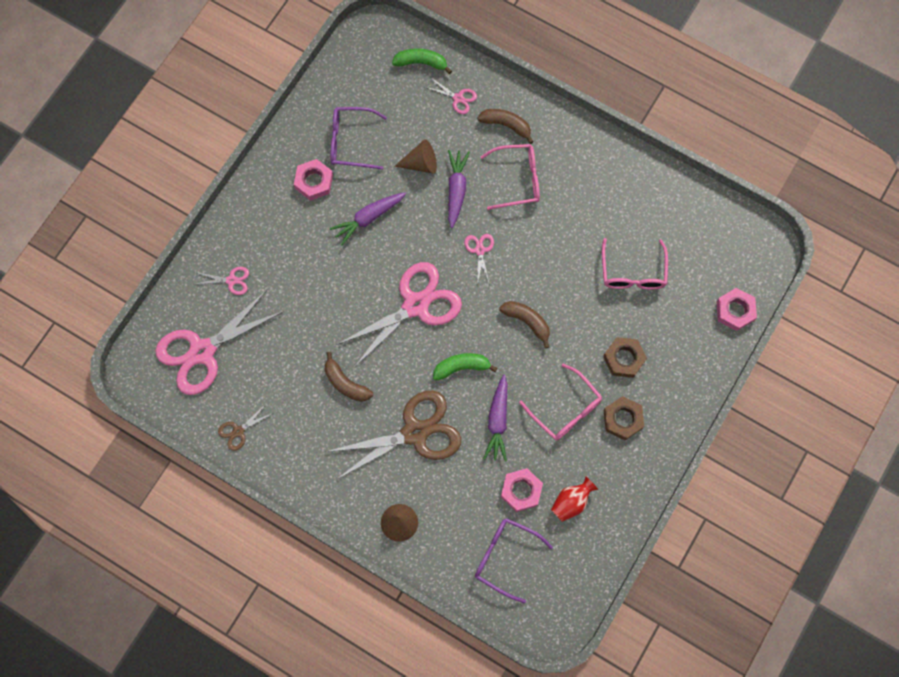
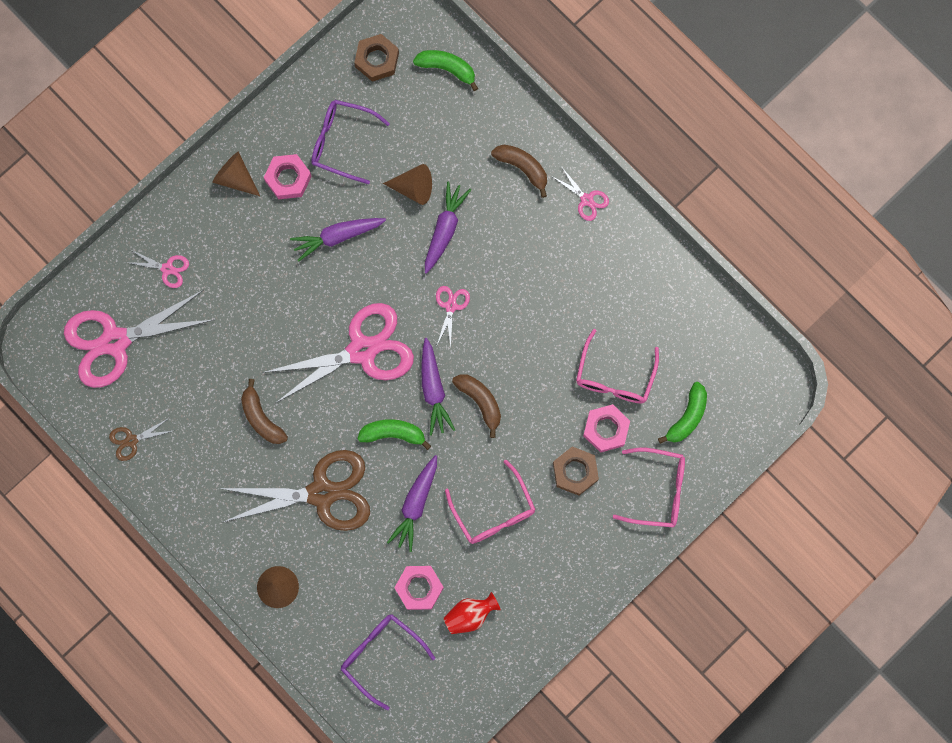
camera: 15 degrees right, 5 degrees up
(269, 192) = (235, 178): none -> brown cone
(458, 98) = (477, 121): pink scissors -> pink scissors (586, 200)
(485, 322) = (433, 390): none -> purple carrot
(518, 180) = (517, 235): pink glasses -> pink glasses (658, 490)
(623, 419) = (553, 539): brown nut -> brown nut (377, 60)
(703, 290) = (687, 417): none -> green banana
(735, 311) = (716, 450): pink nut -> pink nut (606, 429)

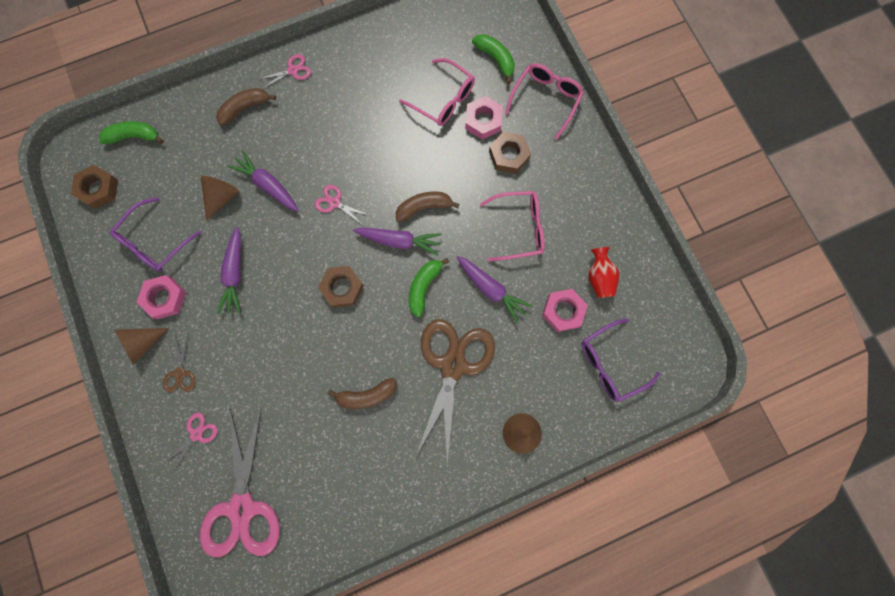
camera: 70 degrees left, 0 degrees up
(131, 440) = (340, 524): brown scissors -> brown scissors (180, 373)
(362, 350) = (342, 288): pink scissors -> brown nut
(447, 69) = (134, 136): green banana -> green banana turned 45 degrees clockwise

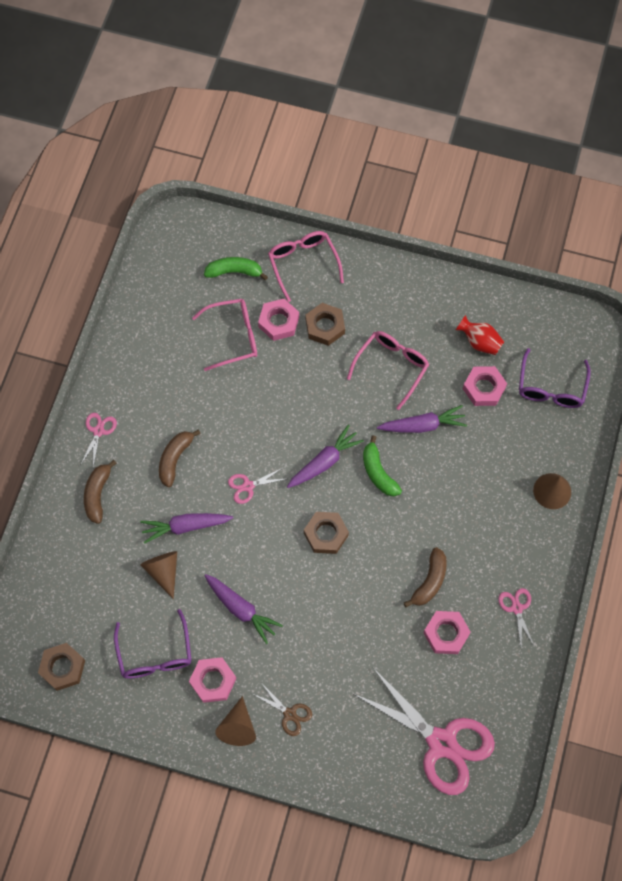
camera: 50 degrees left, 10 degrees down
(134, 136) = (40, 603): green banana -> none
(196, 434) = (352, 737): pink scissors -> pink scissors (516, 608)
(334, 441) = (446, 633): none -> pink nut
(424, 207) = (312, 422): brown banana -> brown banana (175, 459)
(453, 365) = (459, 500): brown scissors -> none

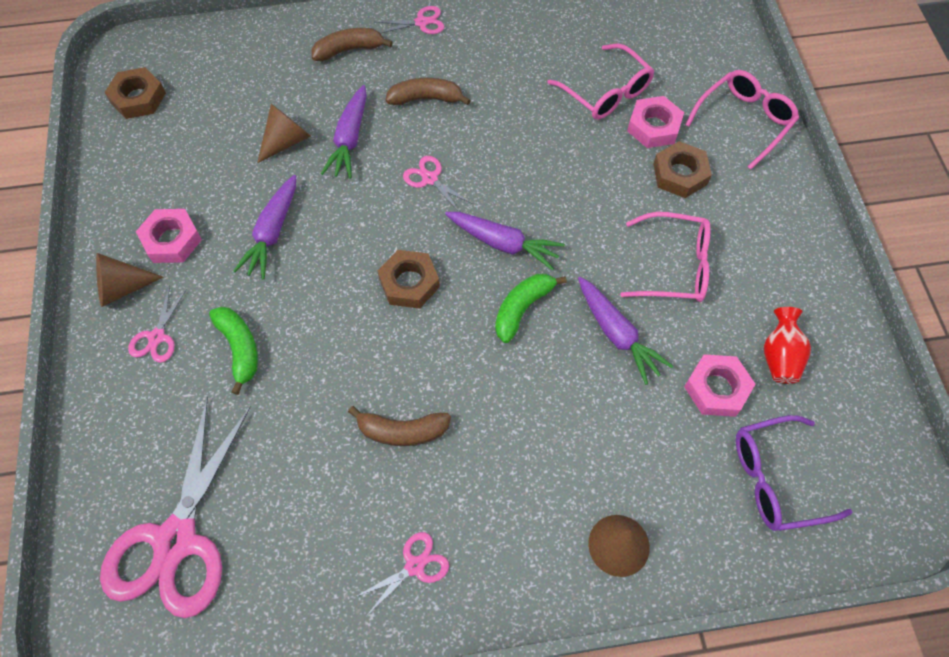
camera: 65 degrees right, 5 degrees down
(155, 654) = (184, 172): purple glasses -> none
(185, 527) = (349, 139): purple carrot -> purple carrot turned 135 degrees counterclockwise
(234, 272) = (686, 62): green banana -> green banana (239, 349)
(289, 714) = (157, 337): brown scissors -> pink scissors
(446, 633) = (336, 482): pink nut -> none

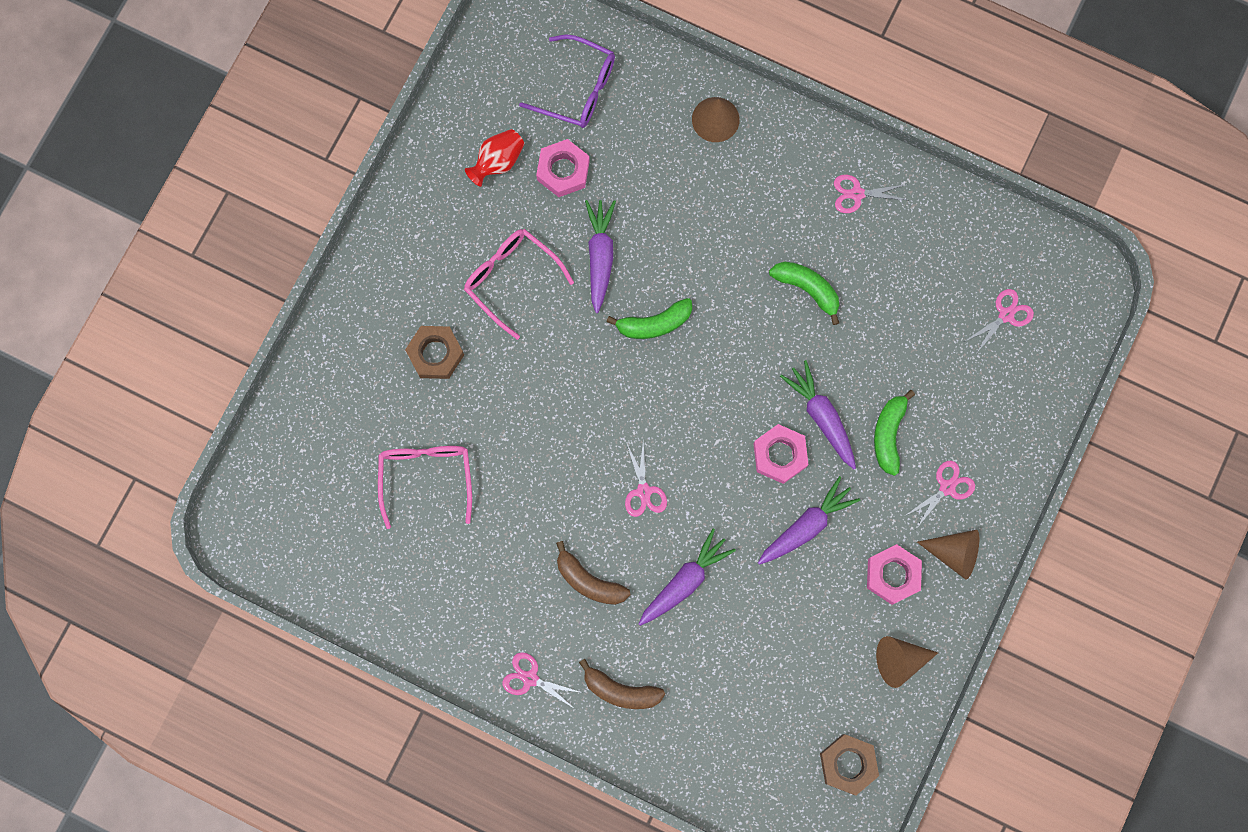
camera: 145 degrees left, 15 degrees up
(176, 540) = (1006, 315): pink scissors -> pink scissors, size x0.43
(286, 141) = (741, 617): brown cone -> brown cone (899, 660)
(402, 431) = (807, 289): brown banana -> green banana
(409, 283) = (725, 404): brown nut -> none
(504, 244) = (627, 388): purple carrot -> purple carrot (821, 416)
(654, 127) = (416, 413): pink nut -> pink nut (779, 455)
(744, 121) = (335, 366): pink glasses -> none

